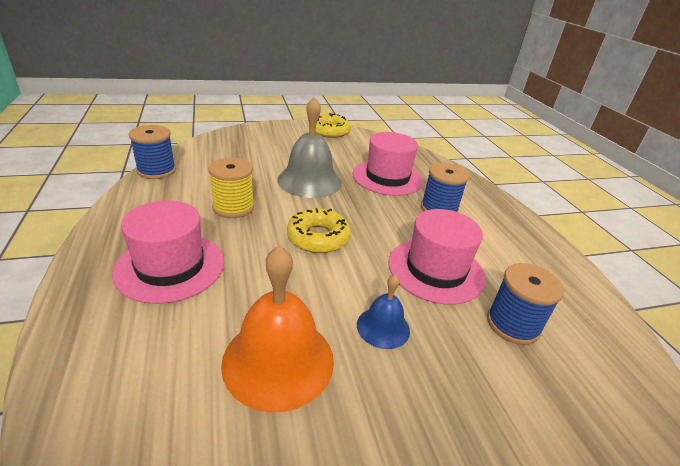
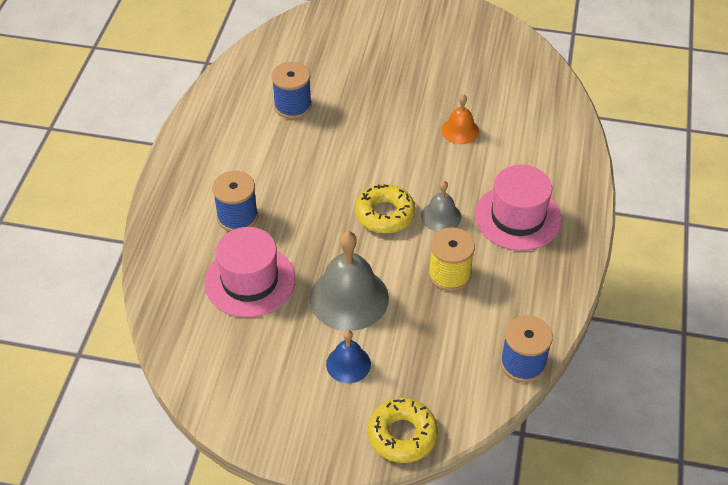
camera: 150 degrees left, 15 degrees up
(260, 248) = (441, 216): none -> grey bell
(278, 360) = (460, 130): orange bell -> orange bell, size x0.54
(329, 131) = (248, 417): yellow donut -> yellow donut (402, 435)
(383, 327) = (383, 129): blue bell -> blue bell (348, 364)
(436, 270) = (307, 156): pink hat -> none

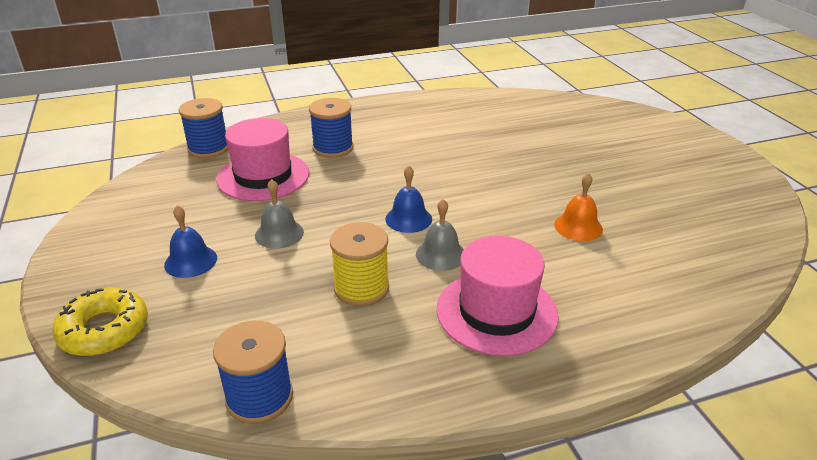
camera: 60 degrees right, 15 degrees down
(292, 106) = (489, 131): blue spool -> blue spool (208, 148)
(349, 298) = (279, 233): grey bell -> grey bell, size x0.54
(385, 214) = (408, 219): yellow donut -> blue bell

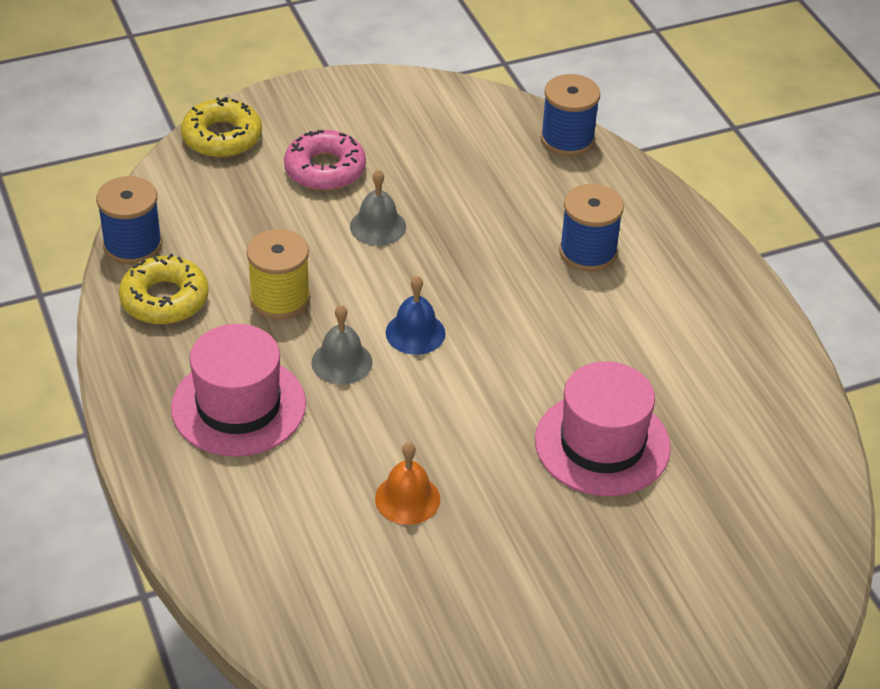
camera: 85 degrees right, 10 degrees up
(190, 261) = (325, 169): blue bell -> pink donut
(263, 176) = (503, 197): pink hat -> pink hat (602, 444)
(352, 367) = (164, 299): none -> yellow donut

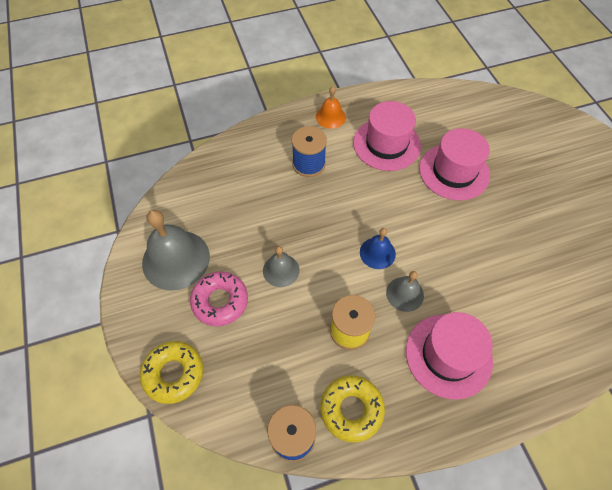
camera: 85 degrees left, 15 degrees up
(390, 123) = (176, 259): none -> grey bell
(407, 498) = (507, 262): orange bell -> orange bell (330, 117)
(567, 139) = (208, 165): blue spool -> none
(653, 352) = (386, 144): none -> pink hat

